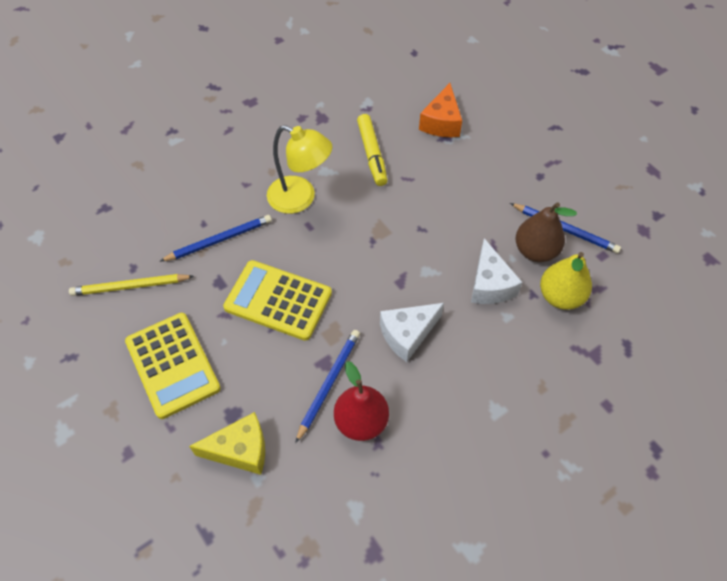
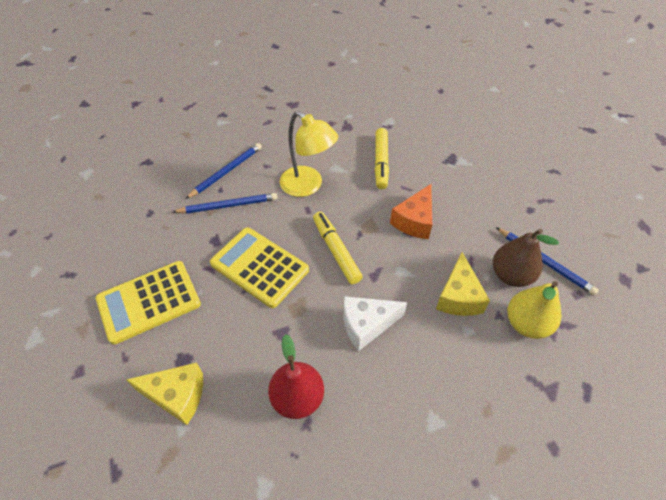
camera: 15 degrees right, 5 degrees down
(130, 286) = (141, 227): yellow pencil -> none
(173, 365) = (149, 302): yellow calculator -> yellow calculator turned 75 degrees clockwise
(329, 383) = (279, 353): blue pencil -> blue pencil (226, 171)
(353, 265) = (336, 251): none -> yellow marker
(441, 122) = (449, 148): orange cheese -> orange cheese (414, 221)
(489, 285) = (458, 297): white cheese -> yellow cheese

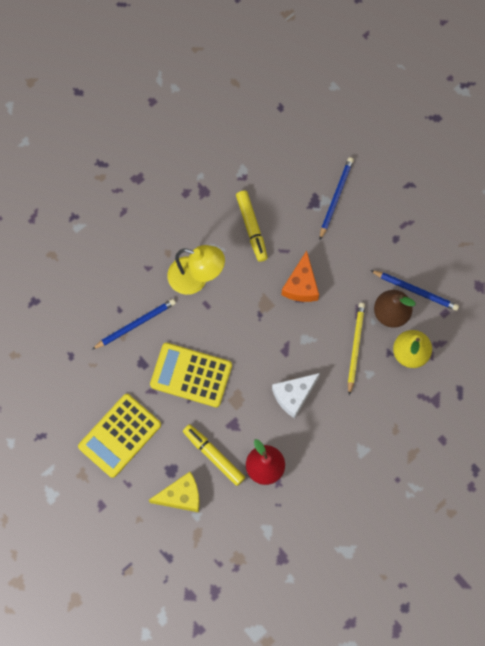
camera: 20 degrees left, 20 degrees up
(226, 171) = (114, 287): blue pencil -> blue pencil (335, 197)
(336, 251) = (246, 338): yellow marker -> yellow marker (214, 456)
(458, 297) = (355, 347): yellow cheese -> yellow pencil

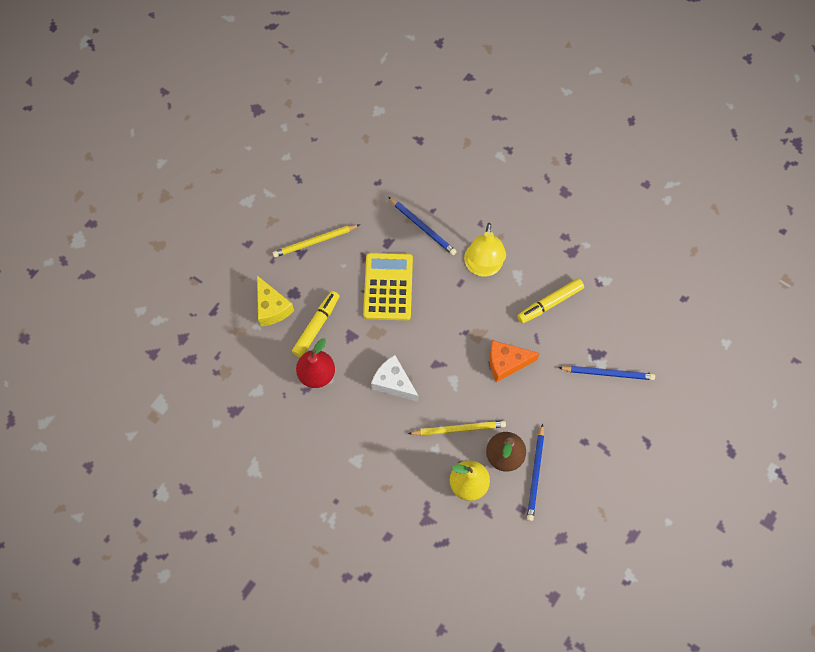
camera: 75 degrees right, 5 degrees down
(120, 436) = (315, 242): yellow calculator -> yellow pencil

